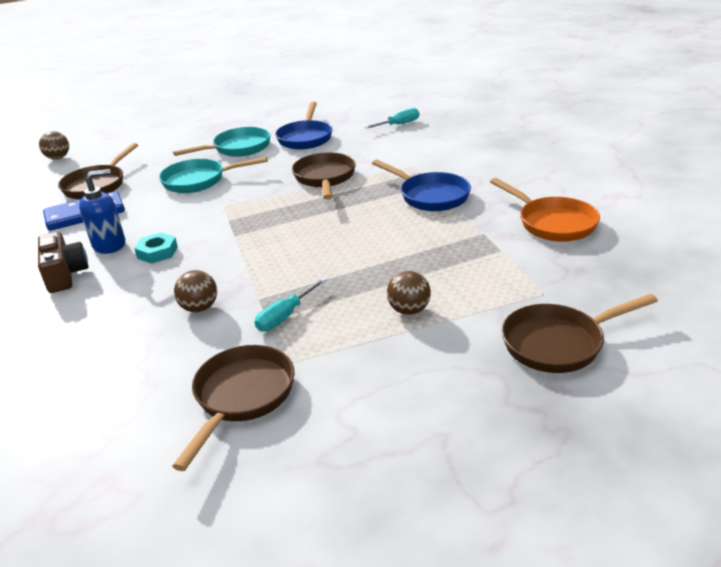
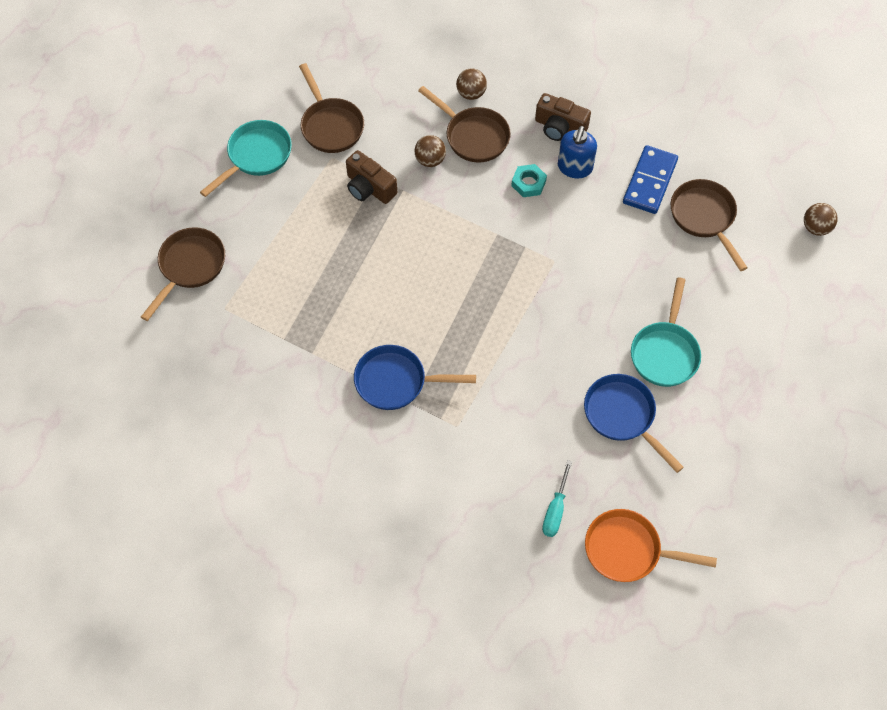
camera: 135 degrees right, 30 degrees up
(199, 181) = (624, 279): turquoise pan -> turquoise pan (256, 156)
(286, 316) = (369, 188): turquoise screwdriver -> brown camera
(325, 178) = (516, 353): brown pan -> brown pan (473, 136)
(409, 310) = (298, 239): brown ball -> brown ball (471, 93)
(552, 223) = (268, 401): orange pan -> orange pan (628, 550)

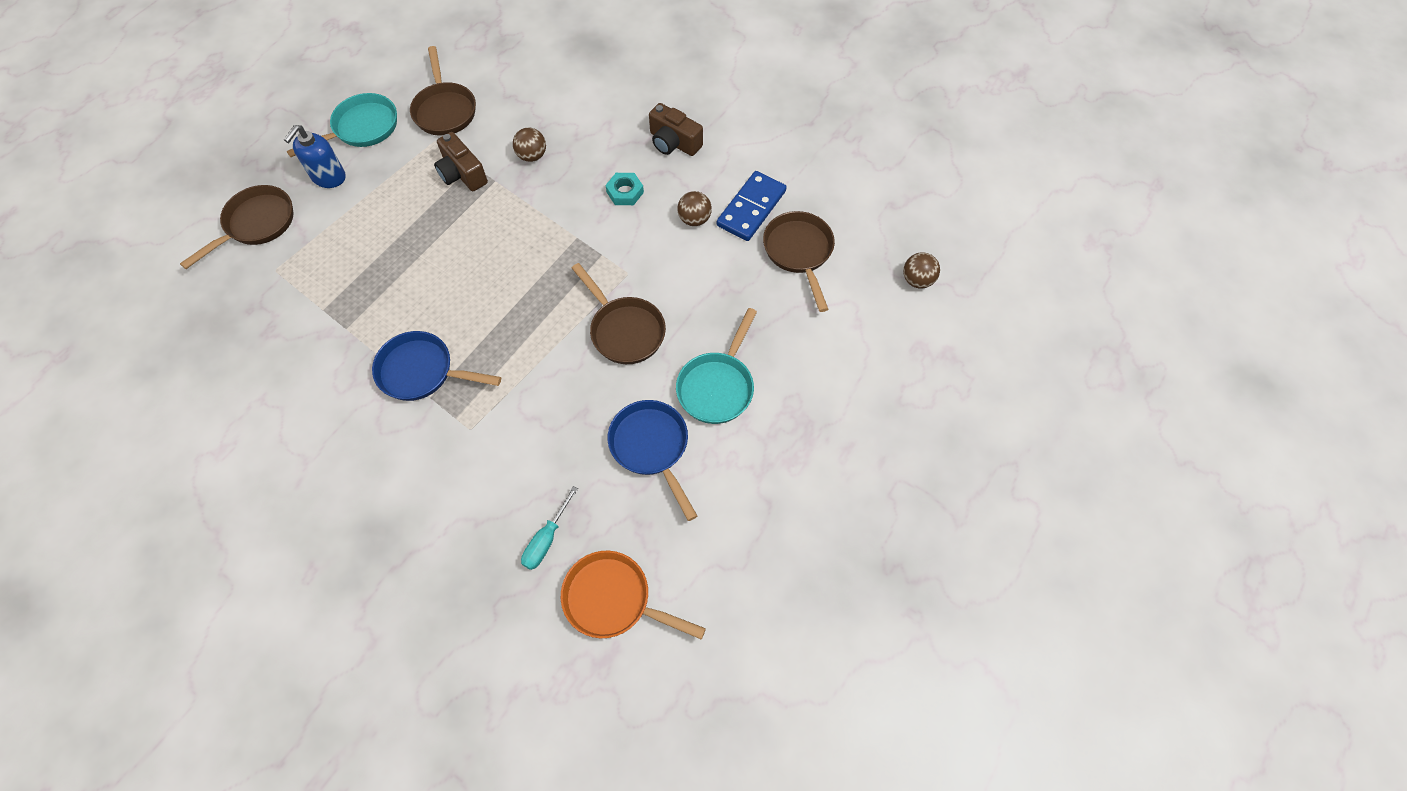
camera: 10 degrees right, 0 degrees up
(471, 93) = (594, 98): brown ball -> brown ball (694, 219)
(473, 136) = (583, 139): brown pan -> brown pan (624, 330)
(574, 167) = (677, 183): blue soap dispenser -> blue soap dispenser (328, 177)

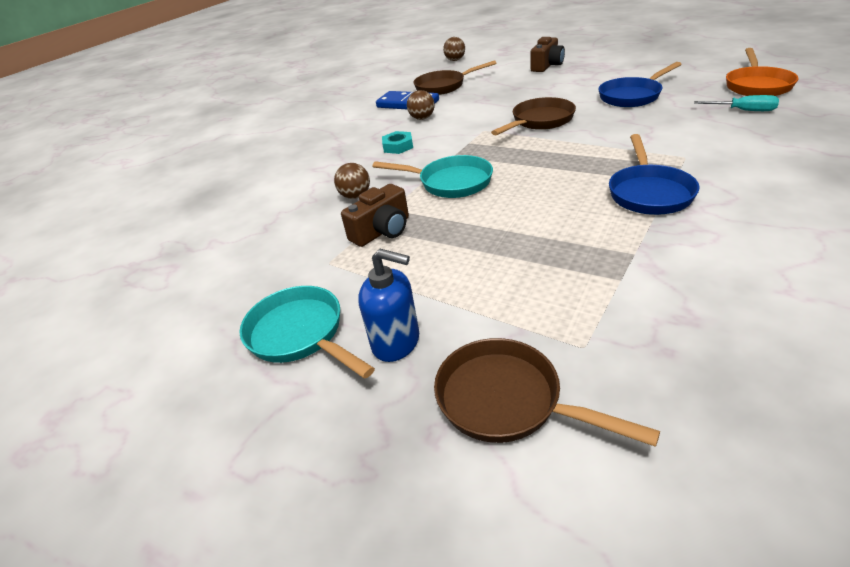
camera: 90 degrees left, 25 degrees down
(445, 110) = (278, 267): brown pan -> none
(673, 142) = (341, 138): brown camera -> brown camera (547, 66)
(717, 386) = (566, 88): turquoise pan -> turquoise pan (450, 182)

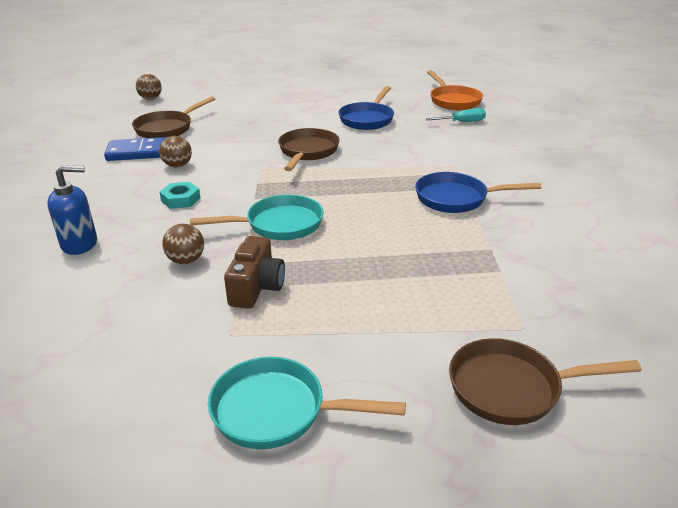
camera: 40 degrees left, 5 degrees down
(396, 342) = (379, 380): blue soap dispenser -> blue soap dispenser (80, 244)
(547, 66) = (261, 97): brown camera -> none
(649, 192) = (456, 199): blue pan -> blue pan turned 120 degrees clockwise

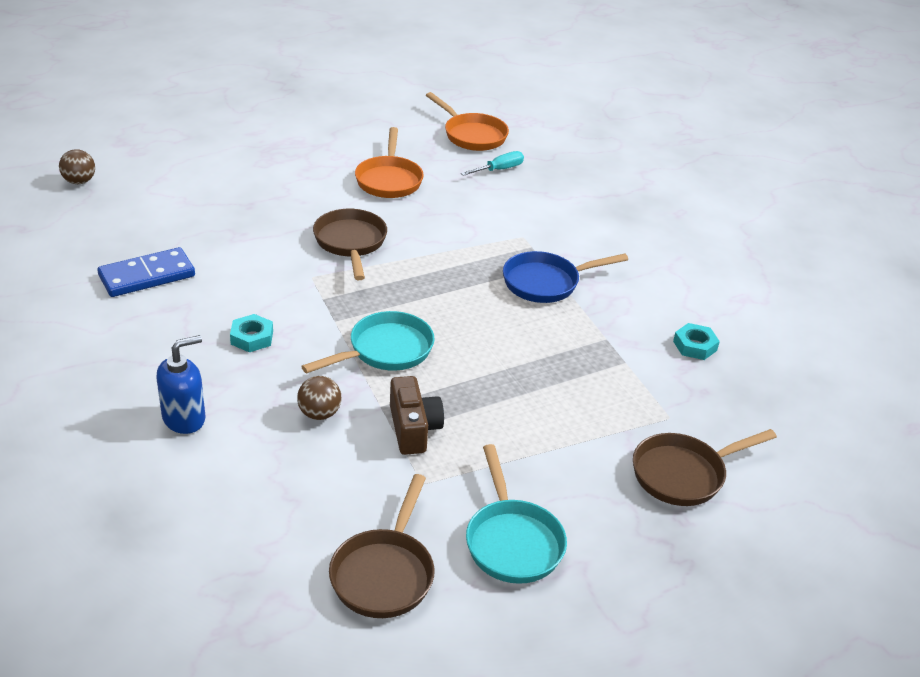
camera: 25 degrees left, 5 degrees up
(167, 128) = (147, 232): brown pan -> brown pan (384, 573)
(177, 165) = (209, 289): brown ball -> none
(277, 411) = (512, 541): turquoise pan -> turquoise pan turned 90 degrees counterclockwise
(368, 119) = (389, 180): blue pan -> orange pan
(583, 270) = (695, 346): none -> turquoise nut

